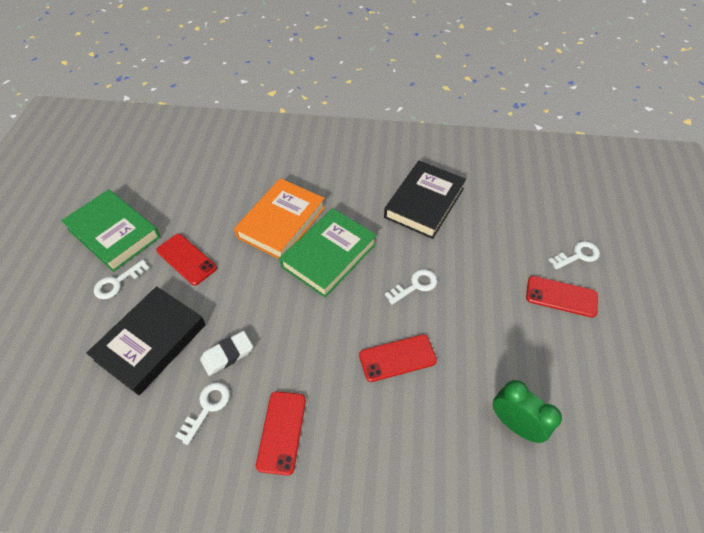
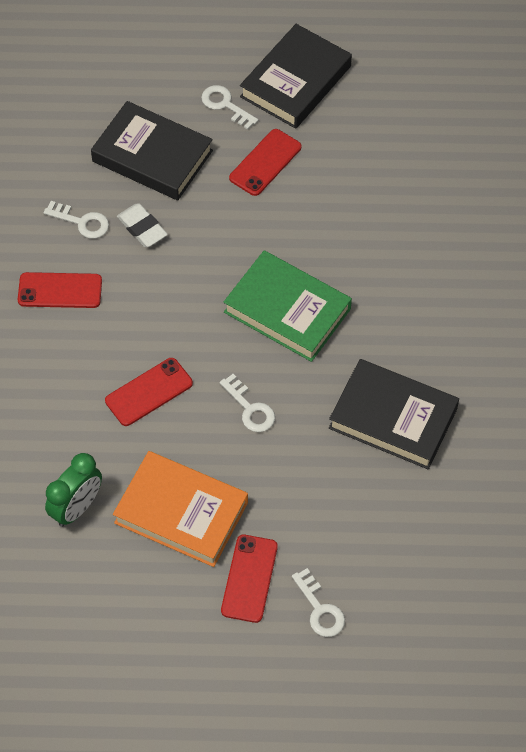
camera: 85 degrees right, 5 degrees up
(114, 233) = (296, 81): green book -> black book
(281, 222) = (335, 251): orange book -> orange book (181, 512)
(397, 358) = (149, 392): red phone -> red phone turned 75 degrees clockwise

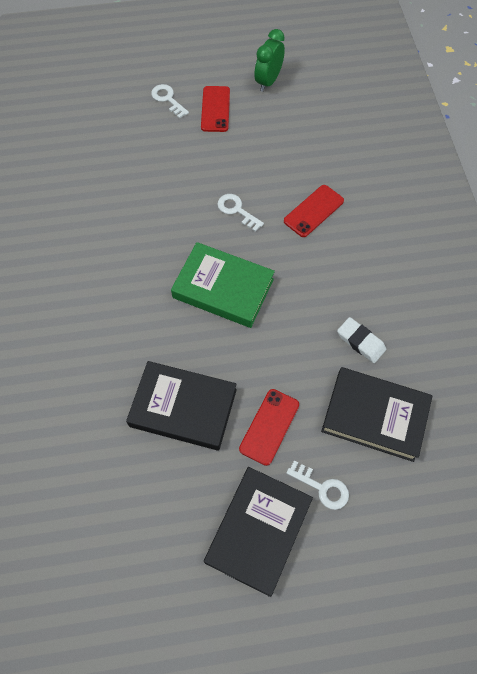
camera: 170 degrees right, 5 degrees up
(60, 291) = (408, 276): red phone -> none
(77, 508) = (338, 132): green clock -> green clock (268, 81)
(82, 222) = (413, 339): white key -> none
(181, 512) = (268, 139): orange book -> none
(393, 418) = (131, 219): black book -> black book (183, 408)

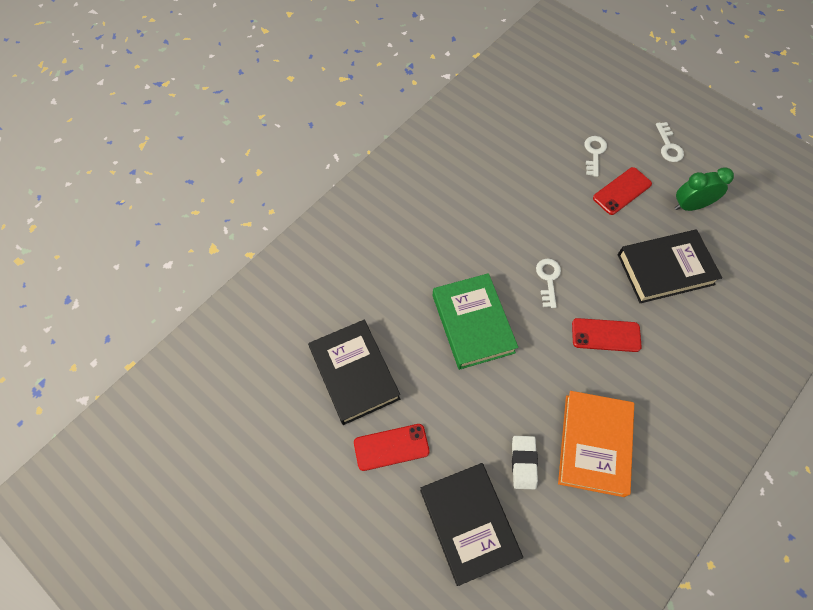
camera: 50 degrees right, 0 degrees up
(258, 531) = (305, 502): black book -> black book (665, 269)
(322, 487) = (376, 526): white key -> white key (668, 146)
(385, 285) = (594, 444): none -> orange book

